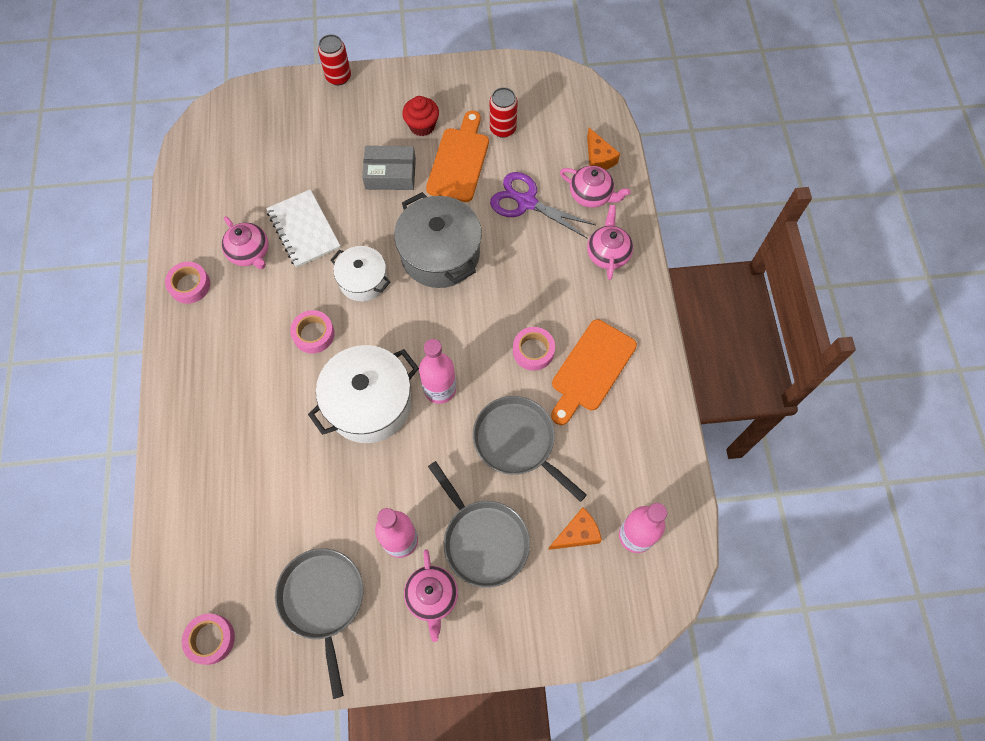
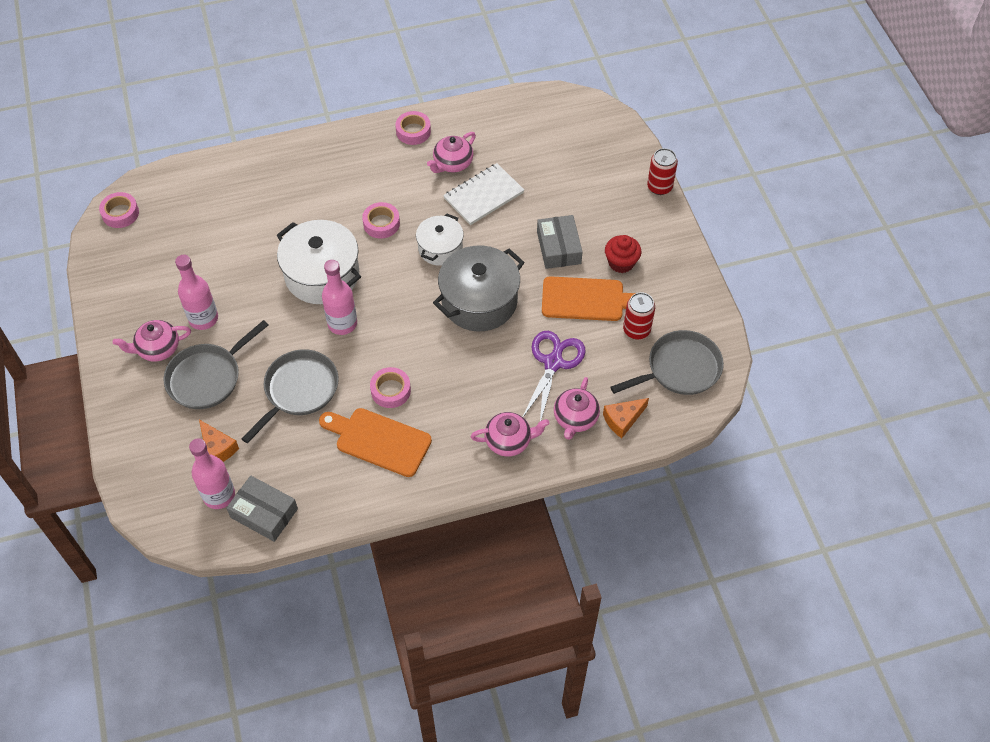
camera: 80 degrees right, 10 degrees down
(322, 600) = (152, 276): grey pan -> grey pan (680, 368)
(661, 490) = (264, 513): none -> grey box

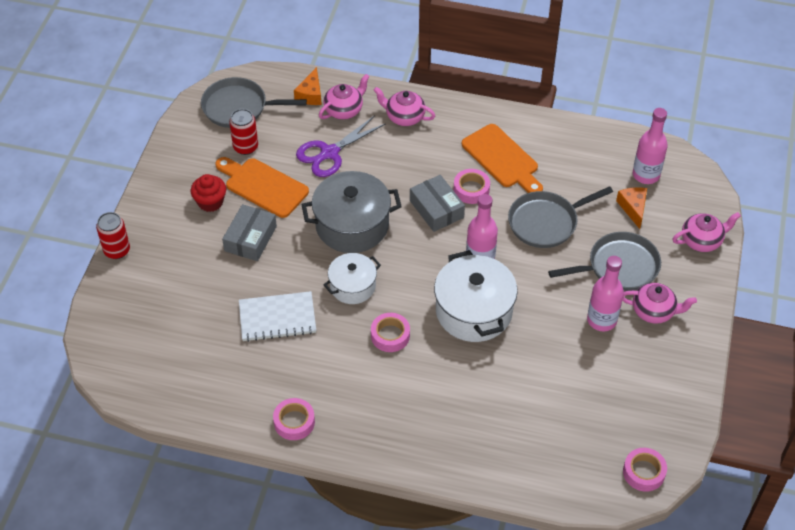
camera: 150 degrees left, 5 degrees down
(264, 513) = (616, 149): grey box -> grey box (436, 209)
(452, 163) = (282, 365): pink teapot -> pink teapot (702, 240)
(623, 420) = (310, 94): orange cheese -> orange cheese turned 105 degrees clockwise

